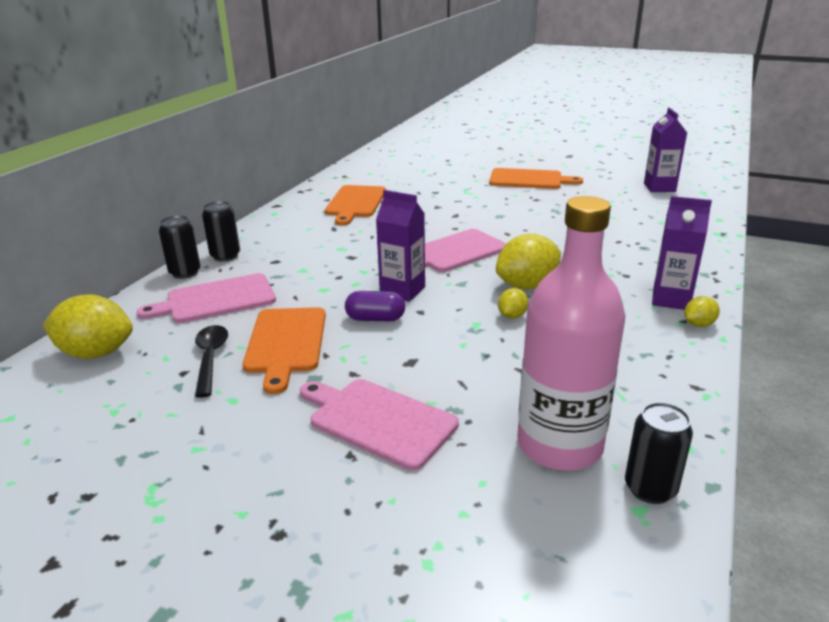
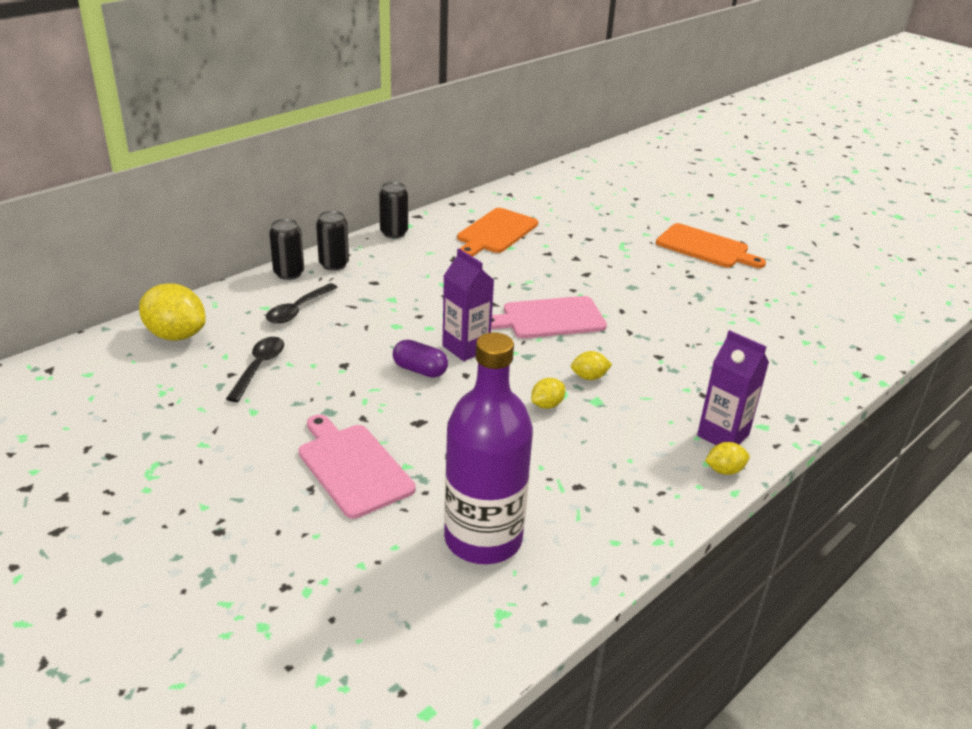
camera: 20 degrees right, 5 degrees up
(216, 300) = (298, 310): pink cutting board -> black spoon
(286, 343) = (328, 371): orange cutting board -> none
(527, 286) = (589, 377): yellow lemon -> yellow lemon, size x0.50
(559, 445) = (483, 539): pink bottle -> purple bottle
(650, 488) = (526, 600): black can -> black can (394, 233)
(659, 187) = (850, 296): purple carton -> none

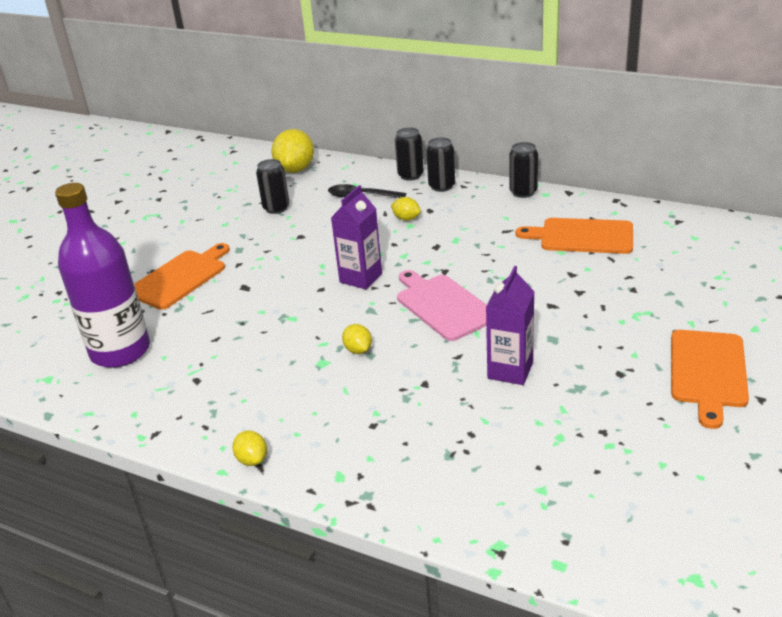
camera: 75 degrees right, 0 degrees up
(259, 367) = (276, 208): black spoon -> black can
(352, 467) = (180, 278): pink cutting board -> orange cutting board
(420, 370) = (314, 267): purple capsule -> none
(546, 405) = (300, 338): yellow lemon -> yellow lemon (406, 219)
(723, 435) = (308, 450): purple carton -> purple carton (510, 370)

